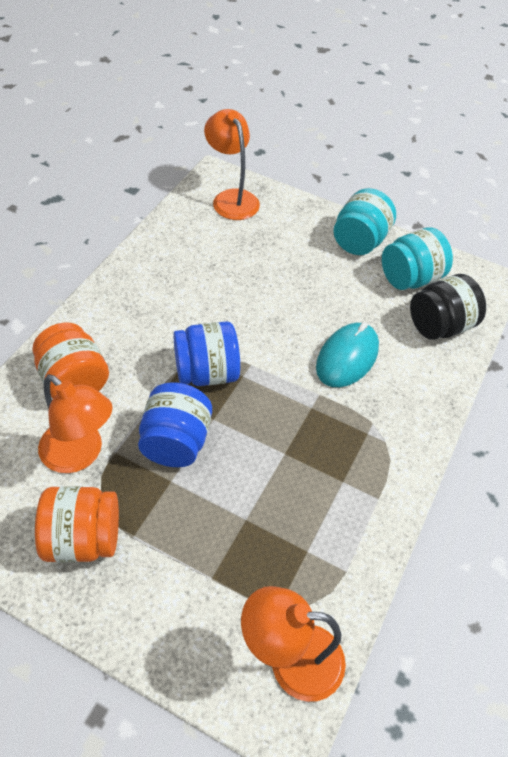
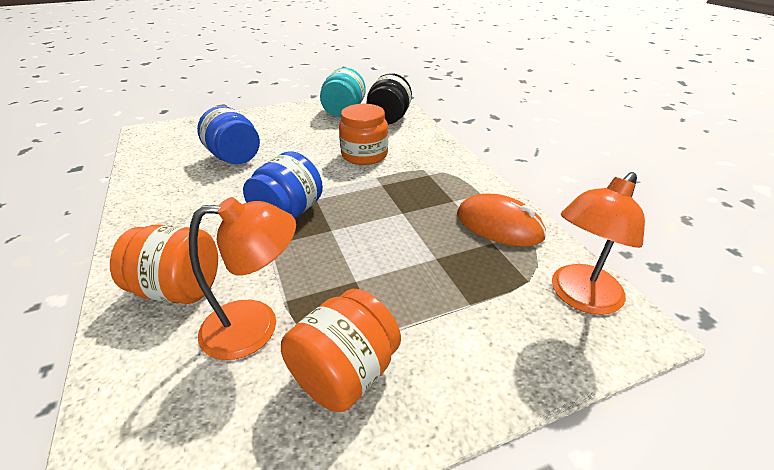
camera: 45 degrees left, 15 degrees down
(176, 442) = (324, 259): blue jar -> blue jar (234, 157)
(231, 198) = (174, 134): orange lamp -> none
(339, 543) = (499, 225): none -> orange mouse
(347, 358) = (364, 155): turquoise mouse -> orange jar
(359, 241) = (292, 113): turquoise jar -> none

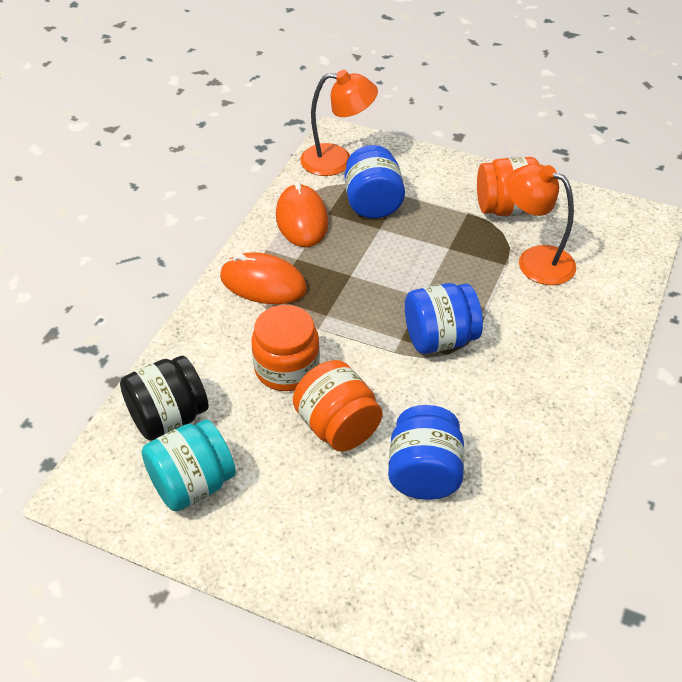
camera: 135 degrees left, 10 degrees up
(179, 289) = (571, 319): orange jar -> orange jar (337, 426)
(446, 178) = (263, 283): none -> orange mouse
(476, 276) = (373, 203): none -> blue jar

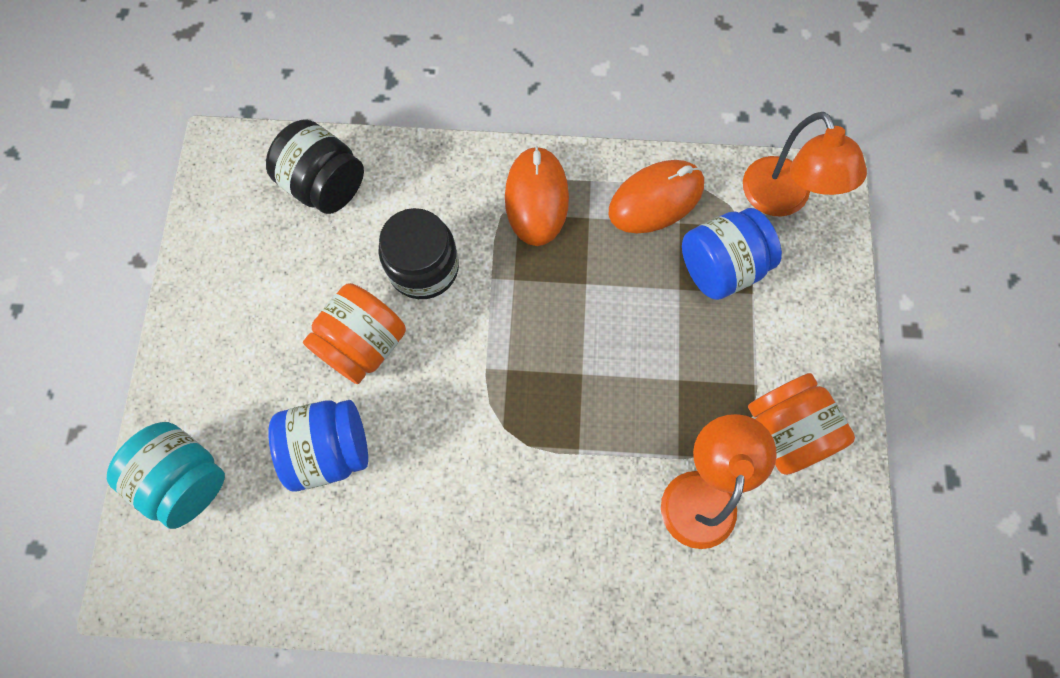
camera: 70 degrees right, 25 degrees up
(192, 484) = (255, 238): turquoise jar -> turquoise jar (185, 479)
(287, 368) = (423, 267): orange jar -> black jar
(439, 339) = (523, 412): blue jar -> none

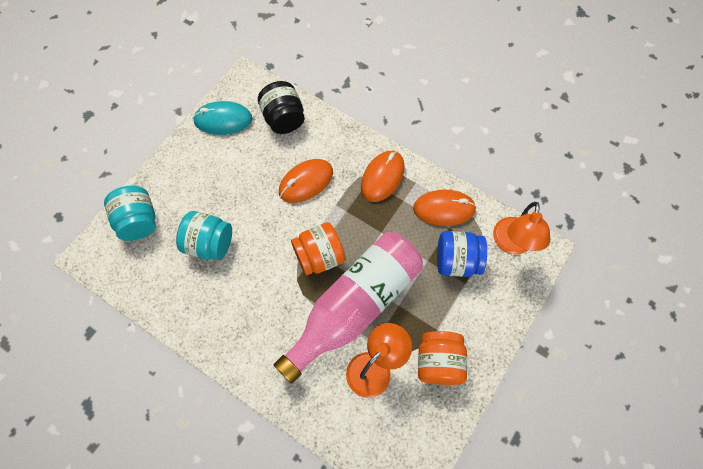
camera: 30 degrees right, 5 degrees down
(225, 237) = (223, 120): none -> turquoise mouse
(329, 449) = (209, 244): blue jar -> turquoise jar
(363, 344) = (255, 203): orange jar -> orange jar (319, 256)
(423, 267) = (306, 182): black jar -> orange mouse
(616, 419) = (354, 307): none -> pink bottle

